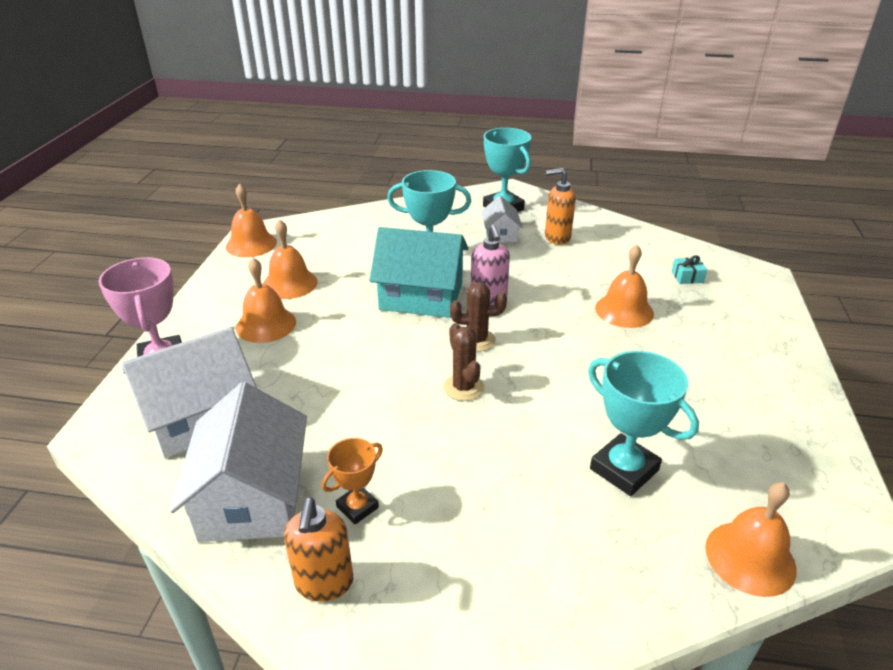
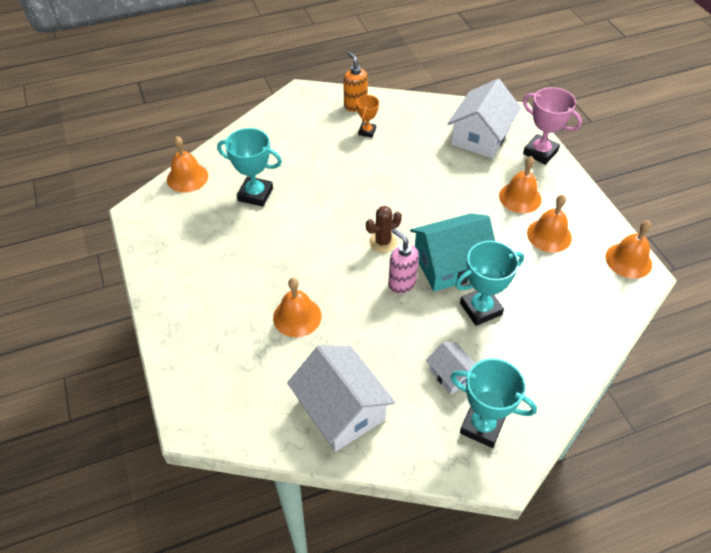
camera: 150 degrees right, 15 degrees up
(252, 497) = (414, 118): white house -> white house (341, 409)
(463, 387) = (365, 205): brown cactus -> none
(557, 238) = (398, 395): orange soap dispenser -> none
(687, 277) = (258, 387): turquoise gift -> none

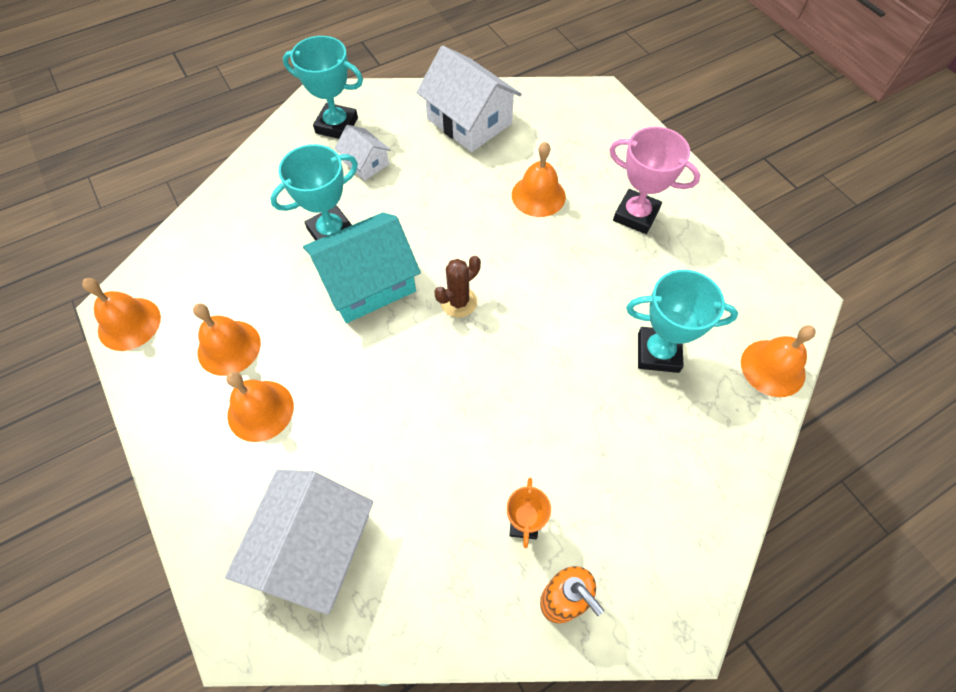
camera: 170 degrees right, 10 degrees up
(401, 283) = (427, 250): pink soap dispenser -> none
(540, 152) = (208, 522): pink trophy -> pink trophy (636, 215)

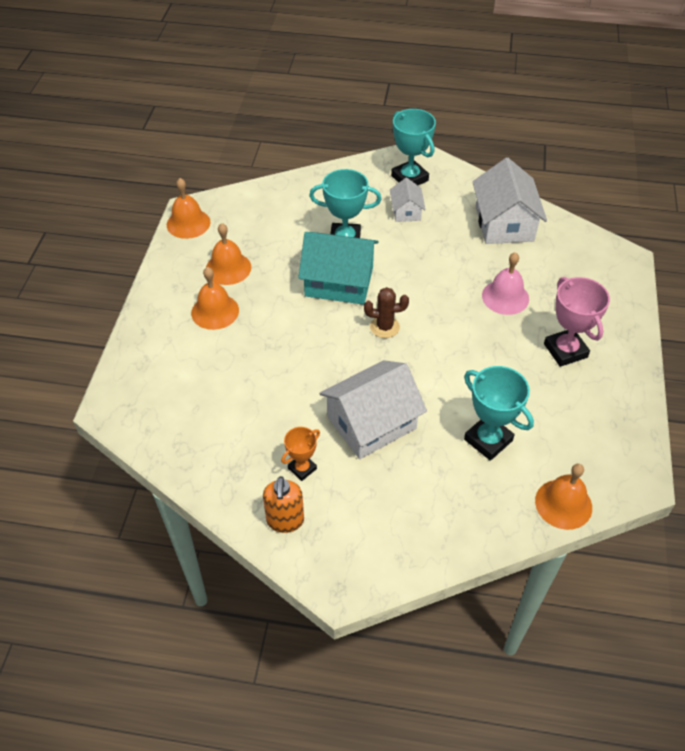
camera: 40 degrees right, 10 degrees down
(313, 547) = (179, 397): white house -> white house (371, 423)
(538, 195) = (505, 297): orange bell -> pink bell

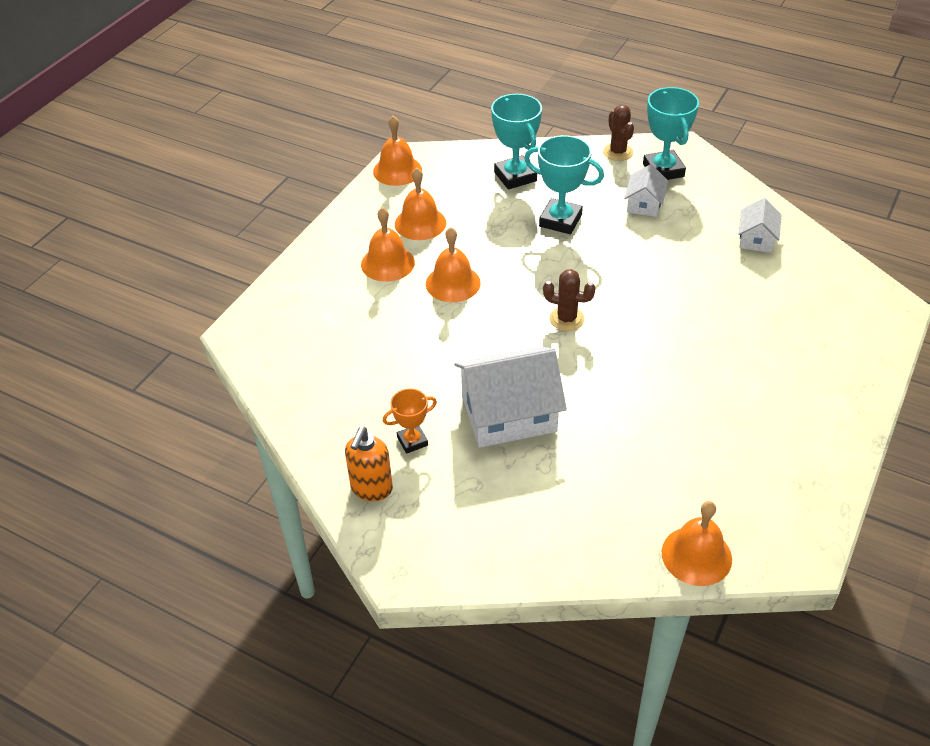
camera: 20 degrees right, 5 degrees down
(278, 317) = (453, 283): none -> orange bell
(339, 282) = (535, 261): turquoise house -> none
(367, 169) = (618, 152): none -> brown cactus
(488, 440) = (635, 464): turquoise trophy -> turquoise trophy (515, 176)
(504, 223) = (756, 239): white house -> white house, size x0.53
(505, 297) = (723, 318): pink bell -> none
(565, 350) = (772, 391): pink trophy -> none

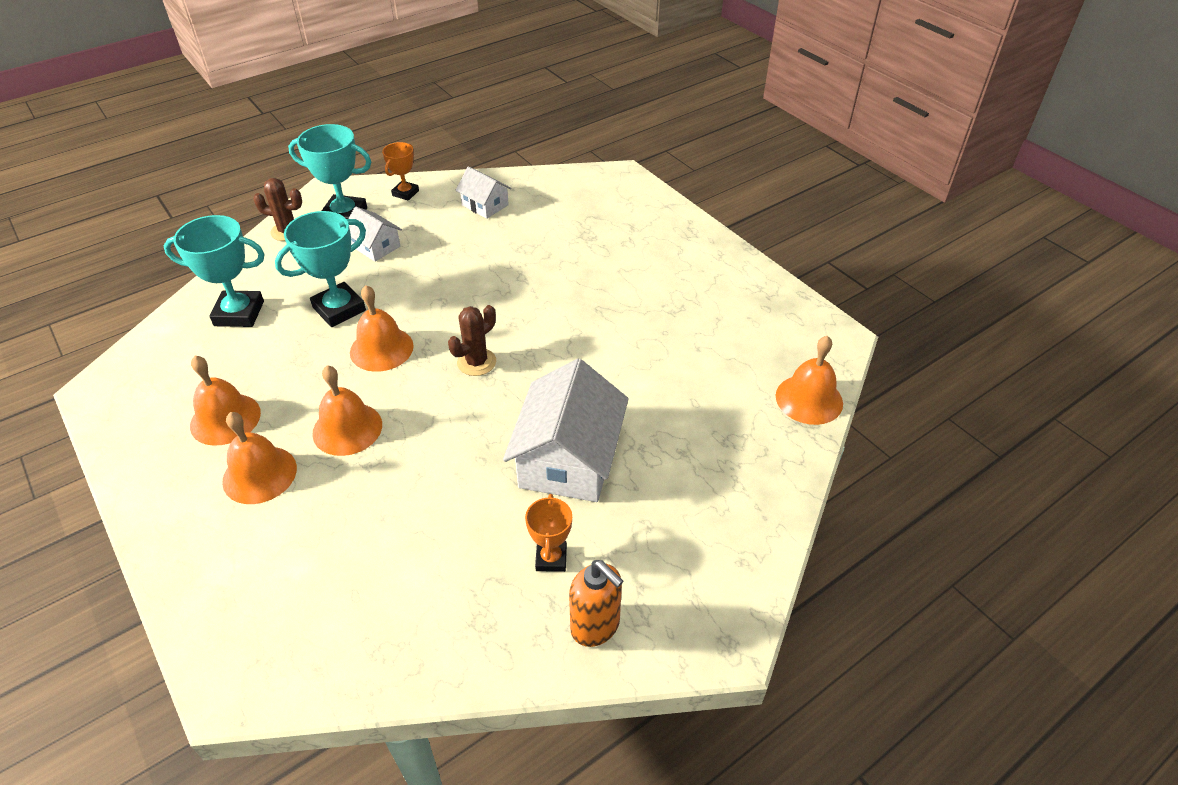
camera: 65 degrees left, 0 degrees up
(397, 170) = (113, 404): orange bell -> orange bell (381, 349)
(724, 187) = (405, 193): none -> orange trophy

